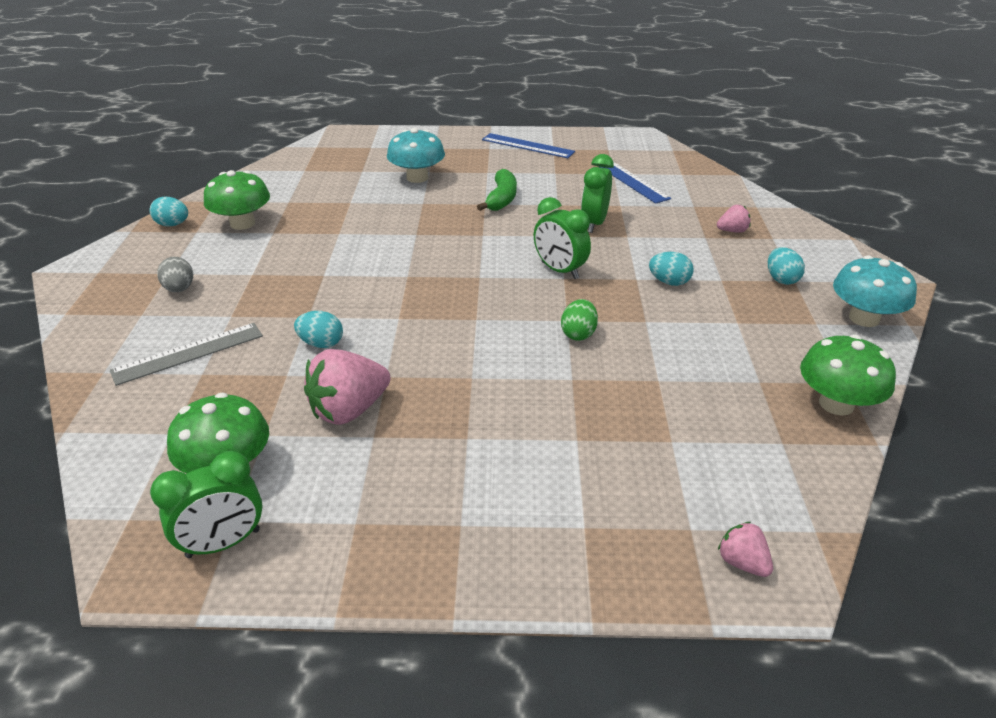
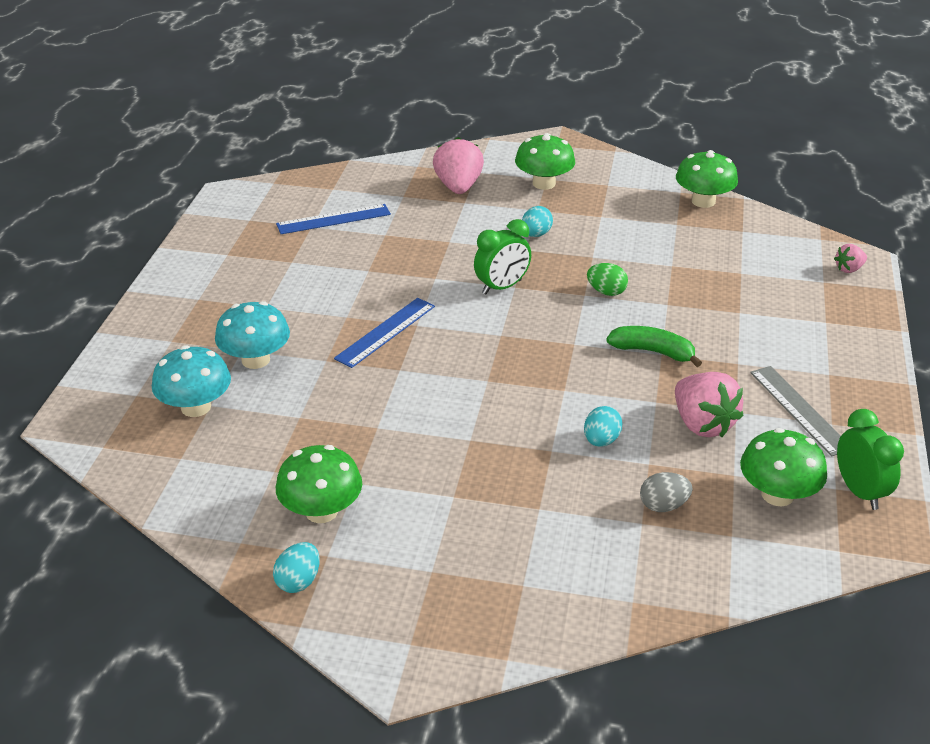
camera: 80 degrees left, 0 degrees up
(179, 289) = (473, 556): grey egg -> grey egg (663, 506)
(188, 353) = (606, 536): grey ruler -> grey ruler (799, 409)
(501, 199) = (340, 304): green banana -> green banana (653, 352)
(527, 146) = (208, 270): blue ruler -> blue ruler (385, 332)
(594, 223) = (418, 255): green clock -> none
(732, 231) = (458, 187): pink strawberry -> pink strawberry, size x1.92
(781, 279) = (544, 183): turquoise egg -> green mushroom
(864, 318) = (604, 164): turquoise mushroom -> turquoise mushroom (196, 407)

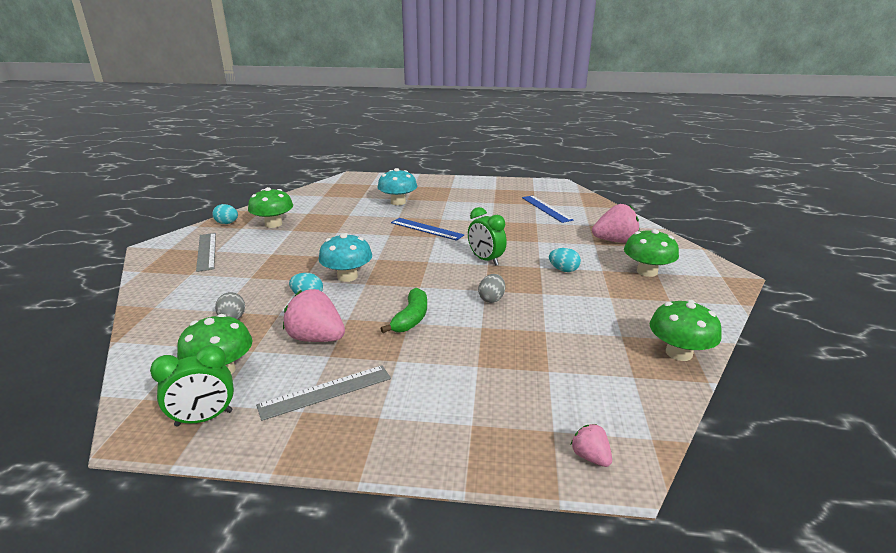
camera: 85 degrees right, 10 degrees down
(196, 407) = (360, 195): turquoise mushroom -> turquoise mushroom (347, 276)
(433, 584) = (206, 251): none -> grey ruler
(606, 292) = (491, 299): green egg -> grey egg
(702, 424) = (316, 338): pink strawberry -> pink strawberry turned 60 degrees clockwise

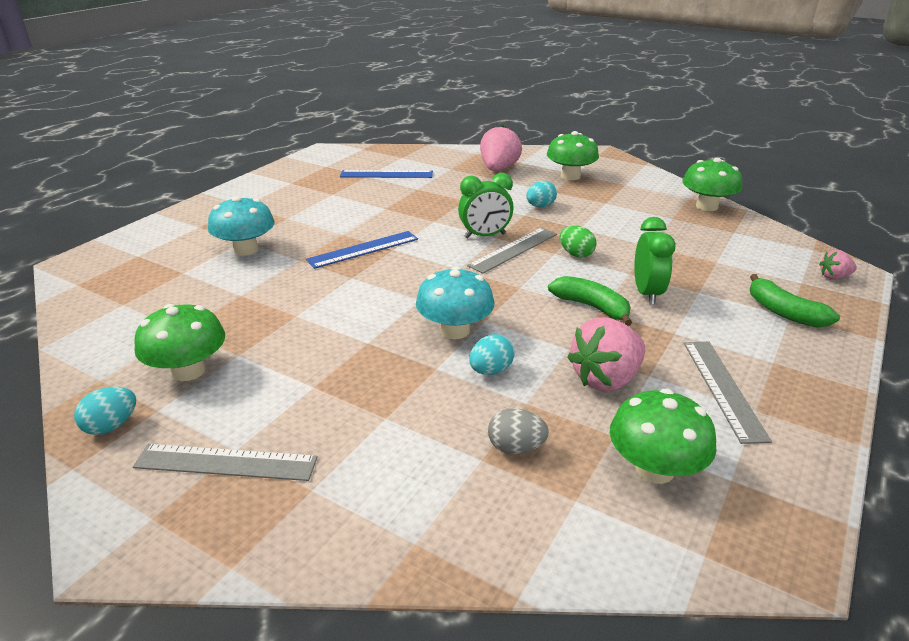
camera: 65 degrees left, 5 degrees up
(204, 418) = (761, 491): green clock -> green clock (647, 293)
(474, 274) = (514, 250): none -> grey ruler
(475, 420) = (784, 312): none -> green banana
(491, 299) = (576, 254): grey egg -> green egg

